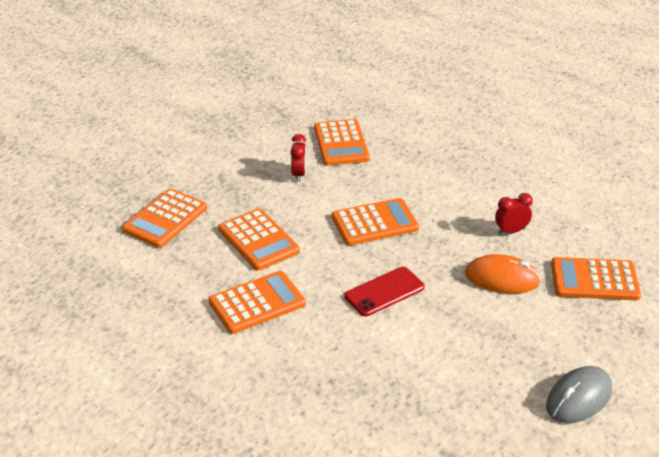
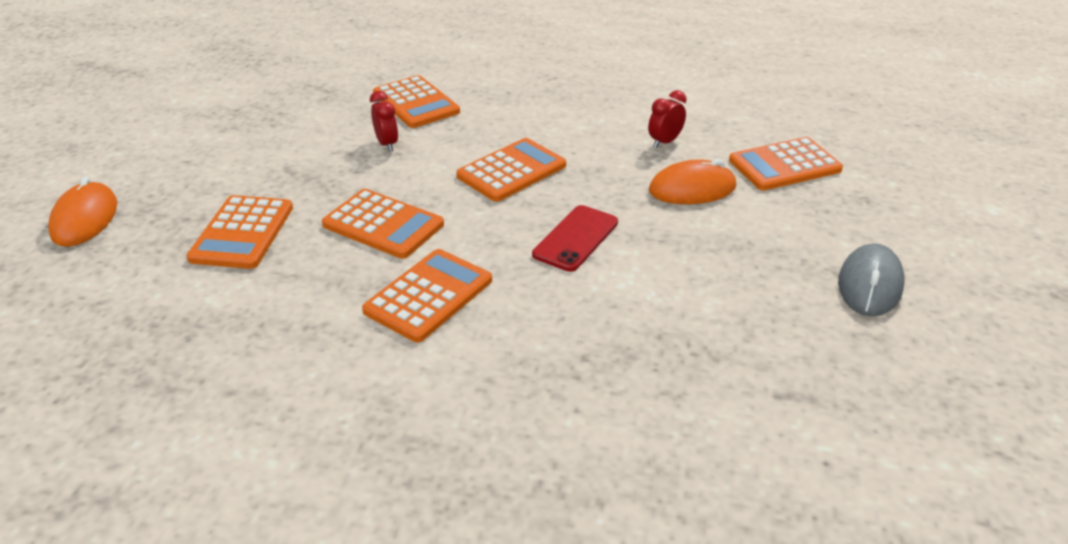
camera: 25 degrees left, 0 degrees up
(76, 179) = (85, 219): none -> orange mouse

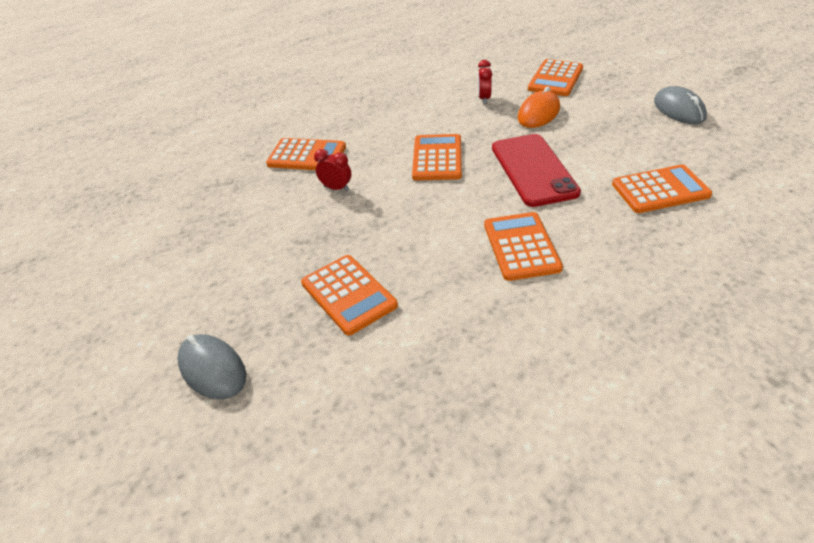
camera: 40 degrees left, 5 degrees up
(85, 219) = (212, 369): orange mouse -> grey mouse
(383, 225) = (424, 230): orange calculator -> orange calculator (660, 190)
(576, 238) = (533, 170): red phone -> red phone, size x1.58

